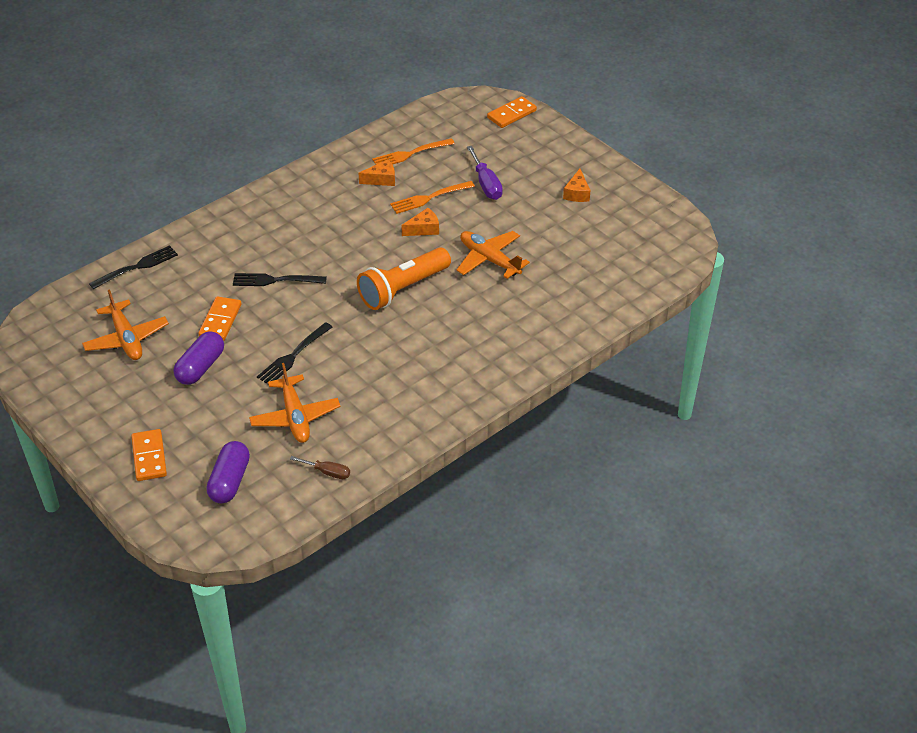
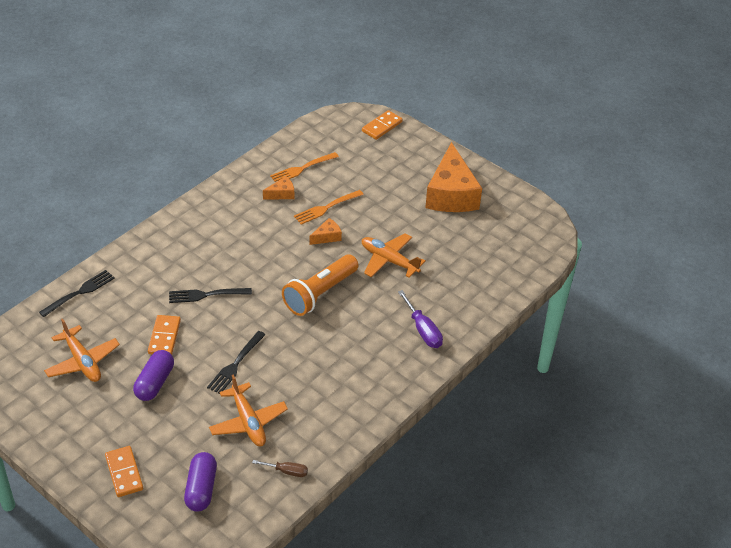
camera: 10 degrees left, 0 degrees up
(486, 184) = (372, 192): purple screwdriver -> purple screwdriver (423, 330)
(577, 193) = (451, 194): orange cheese -> orange cheese, size x2.36

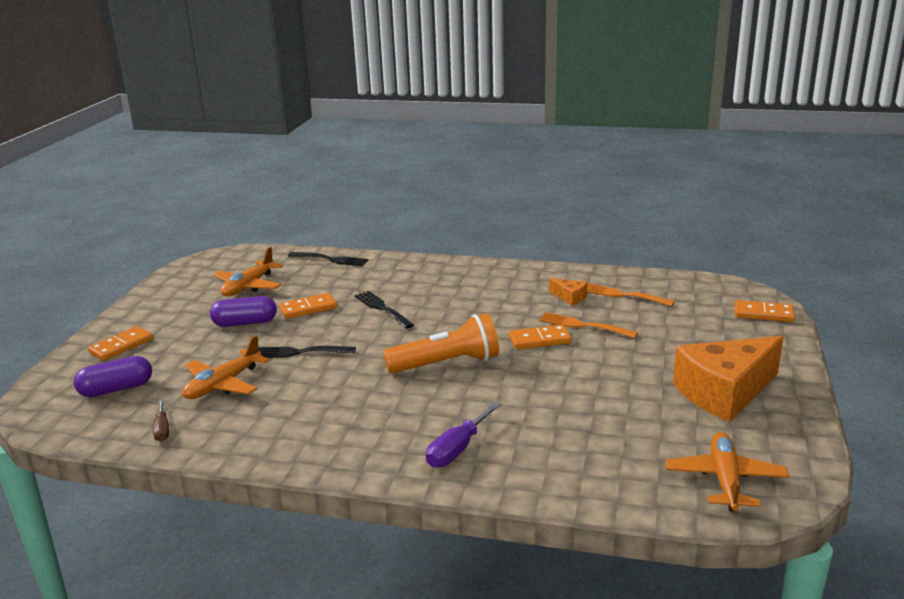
camera: 65 degrees right, 20 degrees down
(320, 294) = (447, 364): orange flashlight -> orange flashlight turned 150 degrees clockwise
(327, 237) = (539, 340): orange cheese -> orange domino
(389, 260) = (550, 388): orange plane -> orange plane (725, 480)

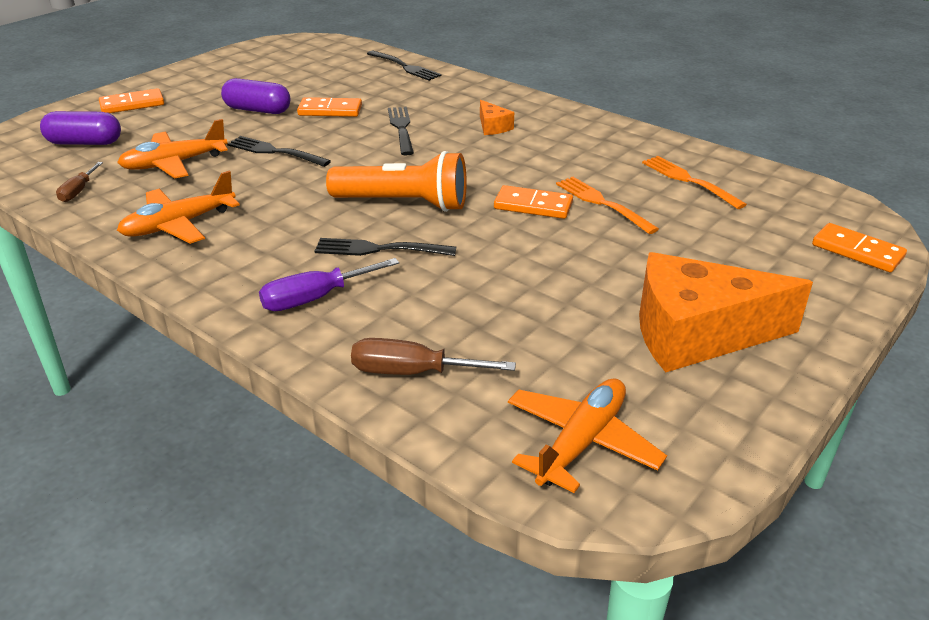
camera: 25 degrees right, 10 degrees up
(249, 286) = (300, 76): orange plane -> orange plane (179, 225)
(466, 401) = (380, 249): none -> black fork
(570, 297) = (620, 167): orange cheese -> orange cheese (493, 127)
(579, 475) = (412, 372): none -> brown screwdriver

